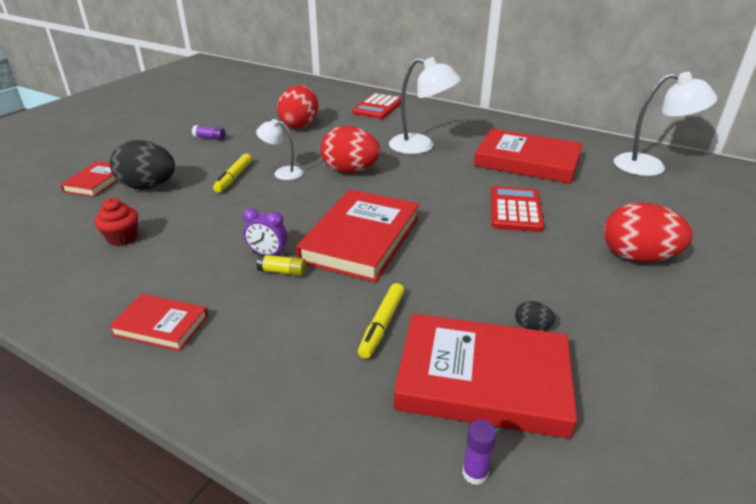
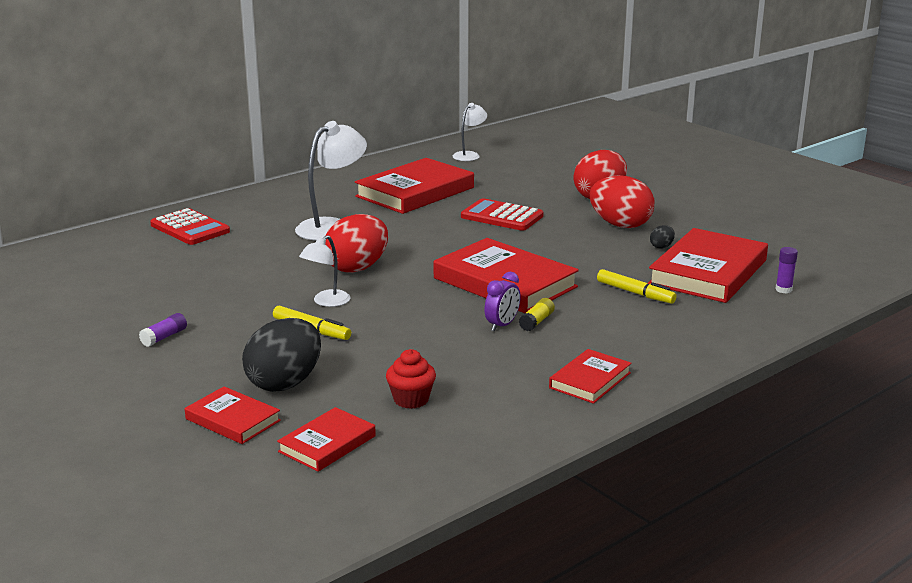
camera: 70 degrees left, 10 degrees down
(57, 220) = (327, 444): none -> red book
(300, 125) = (190, 278): red egg -> red egg (620, 225)
(650, 166) = (469, 155): white lamp -> white lamp, size x0.58

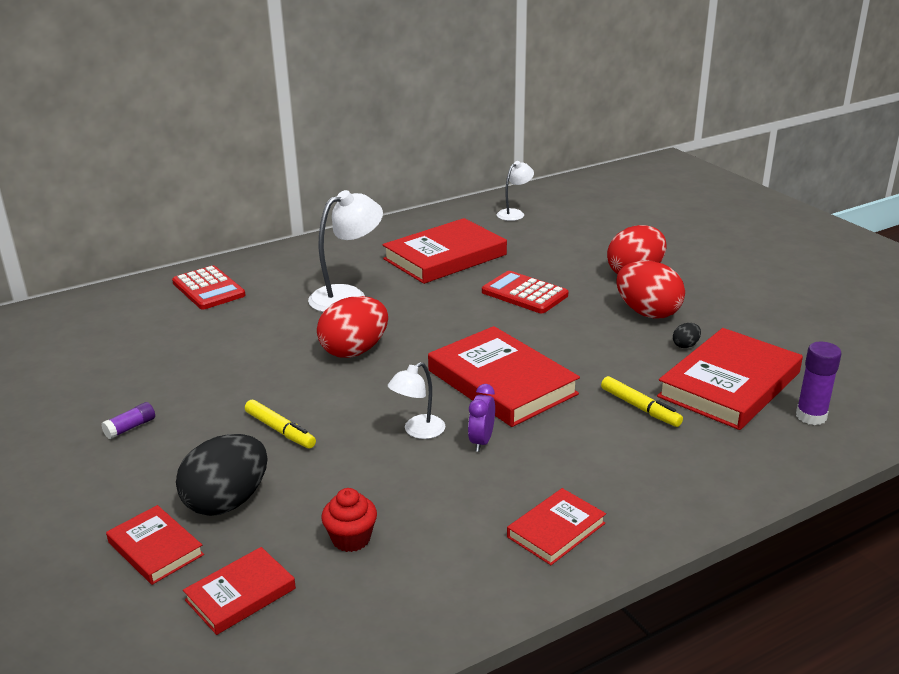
camera: 10 degrees right, 5 degrees up
(326, 302) = (308, 394): white lamp -> white lamp (418, 431)
(502, 325) = (481, 441): purple clock -> purple clock turned 150 degrees clockwise
(536, 322) = (520, 439): yellow glue stick -> none
(783, 290) = (811, 416): purple glue stick -> purple glue stick, size x1.61

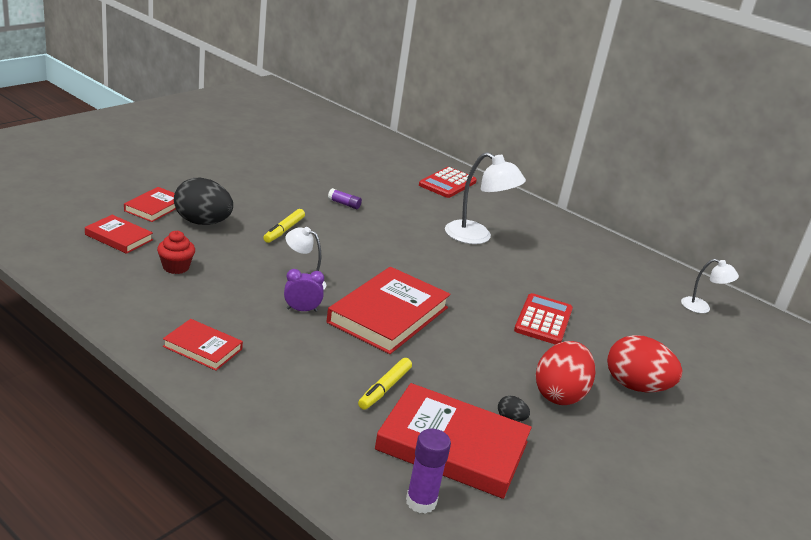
camera: 65 degrees right, 0 degrees up
(130, 427) = (267, 183): purple glue stick -> purple glue stick (344, 204)
(354, 351) = (398, 247): red egg -> none
(445, 257) = (578, 275): red book -> none

